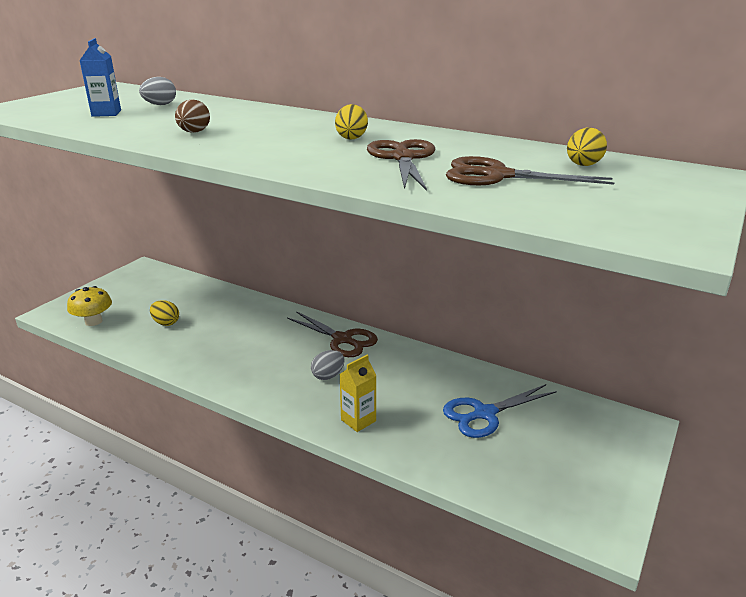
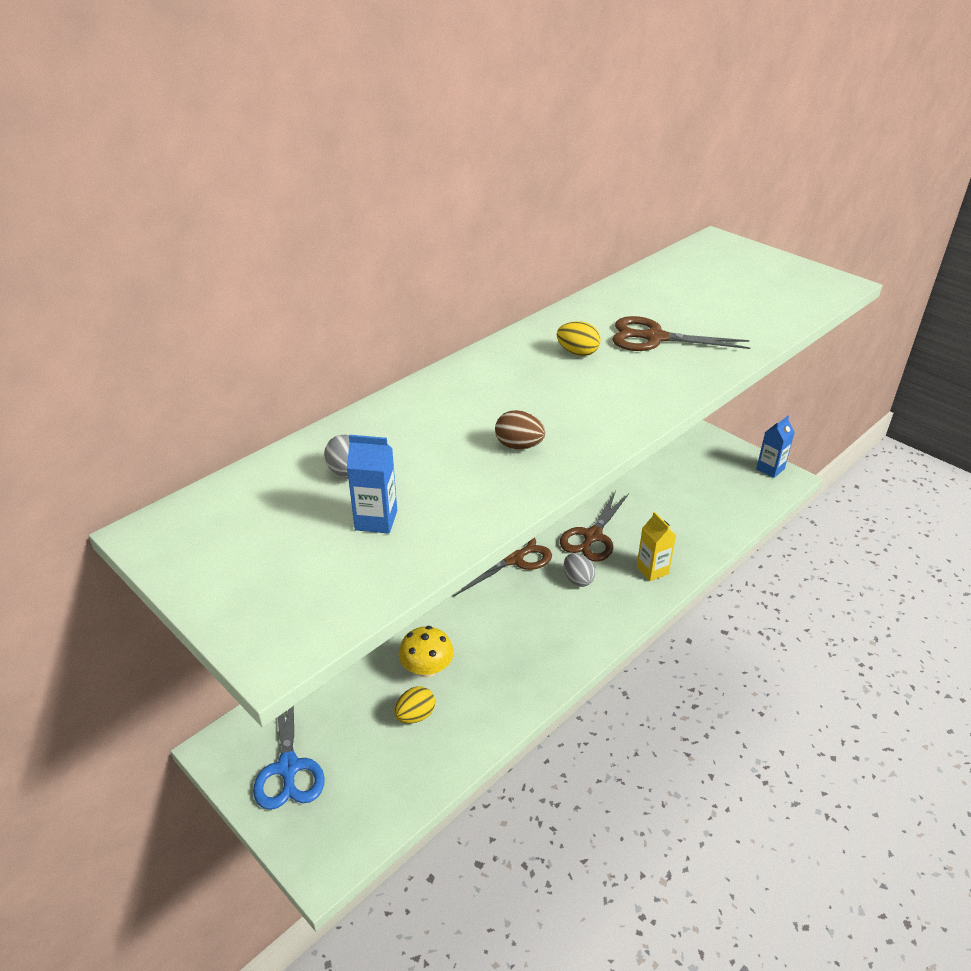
camera: 75 degrees left, 10 degrees up
(93, 321) = (376, 803): yellow mushroom -> yellow mushroom (427, 669)
(484, 414) = (656, 495): blue scissors -> blue scissors (288, 768)
(497, 176) = (711, 308): brown scissors -> brown scissors (592, 536)
(583, 165) = (690, 273): yellow egg -> none
(612, 513) = (770, 469): none -> blue carton

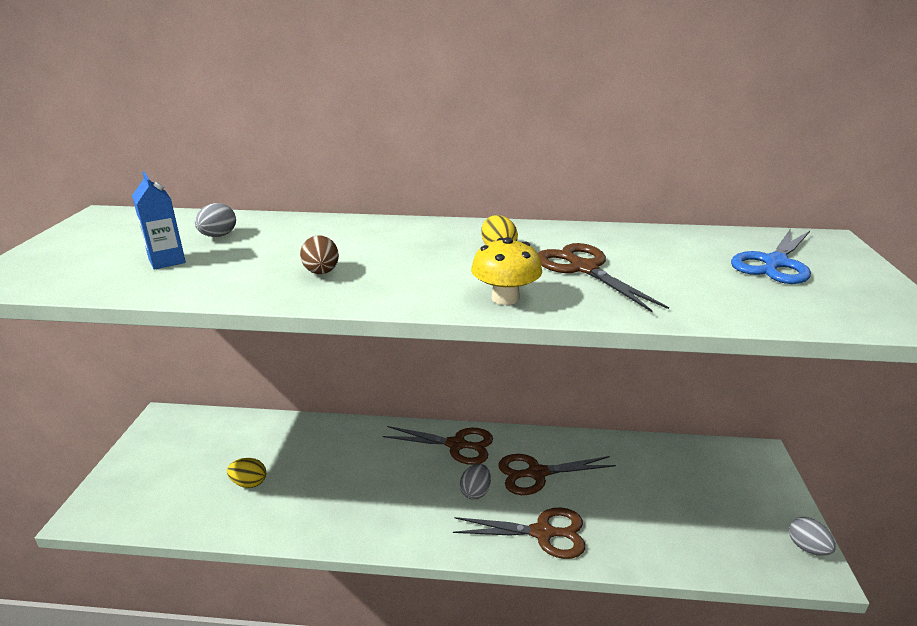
camera: 50 degrees right, 10 degrees down
(288, 768) = (162, 453): blue scissors -> blue scissors (774, 263)
(427, 669) = (299, 464): yellow mushroom -> yellow mushroom (505, 298)
(652, 570) = (542, 533): yellow carton -> brown scissors
(770, 469) = (807, 547): blue carton -> grey egg

